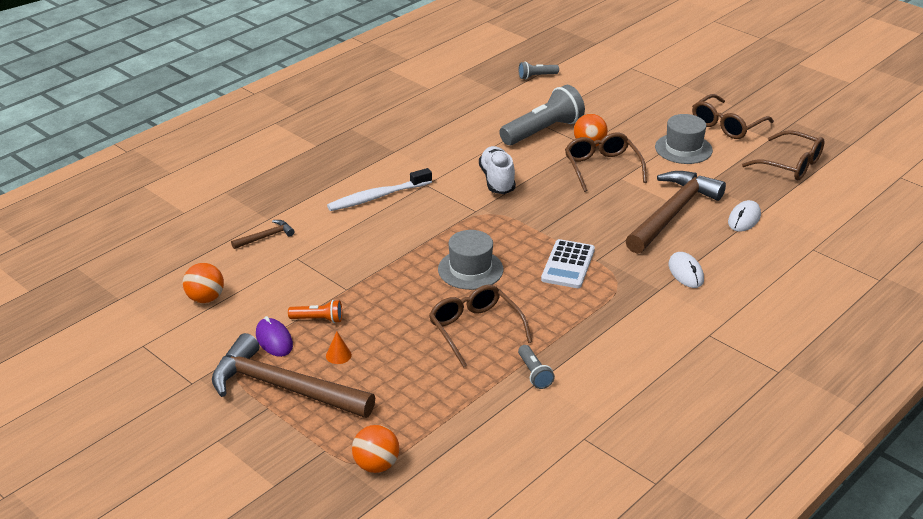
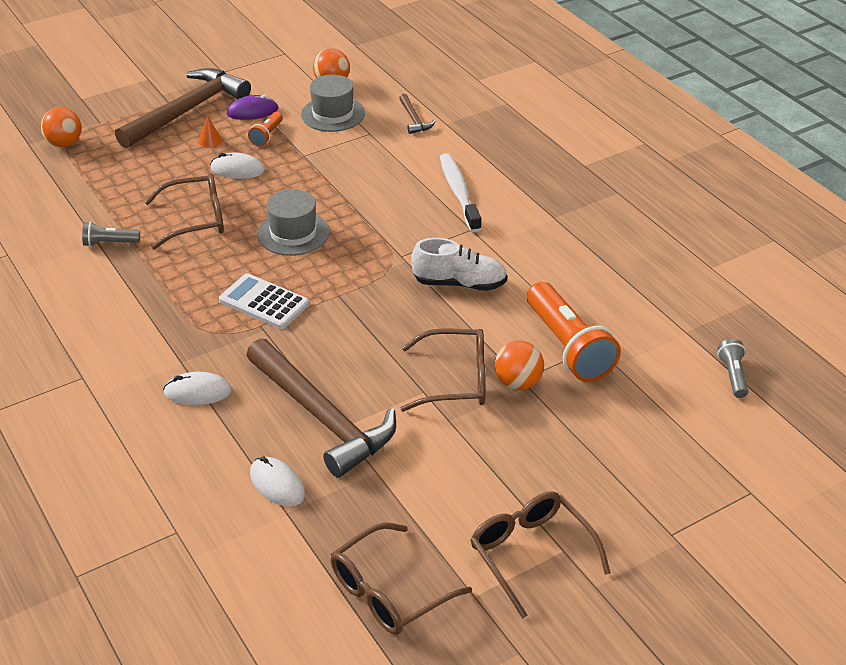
camera: 105 degrees right, 5 degrees up
(385, 324) = (237, 170): none -> white mouse
(543, 131) = (568, 347): grey flashlight -> orange flashlight
(683, 149) = (477, 478): grey hat -> grey hat (333, 114)

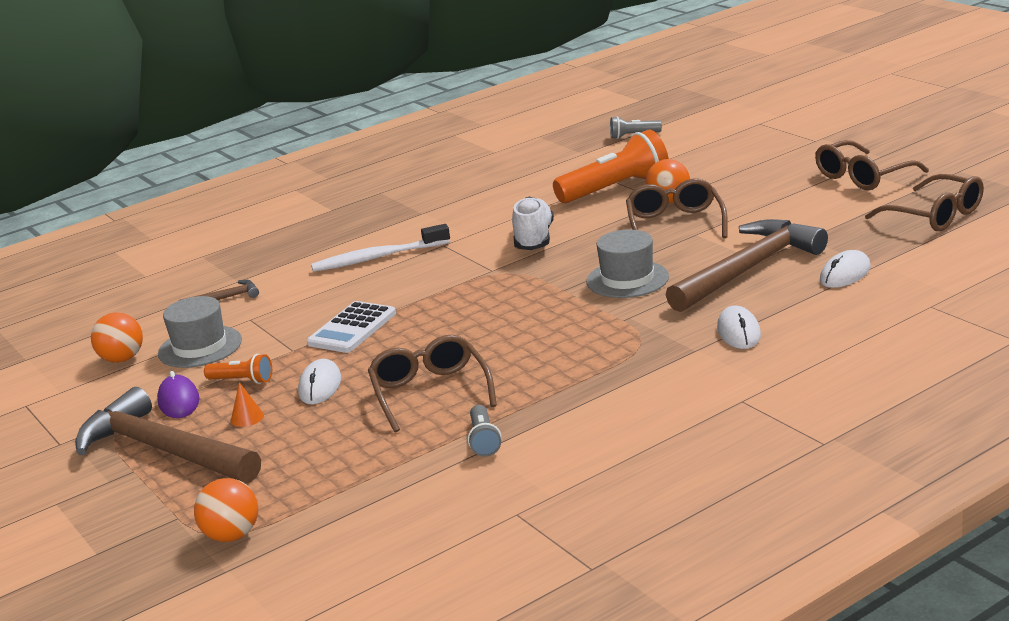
camera: 90 degrees left, 15 degrees down
(264, 302) = (583, 324): white calculator -> white calculator (352, 328)
(293, 233) = (455, 330): grey hat -> grey hat (627, 279)

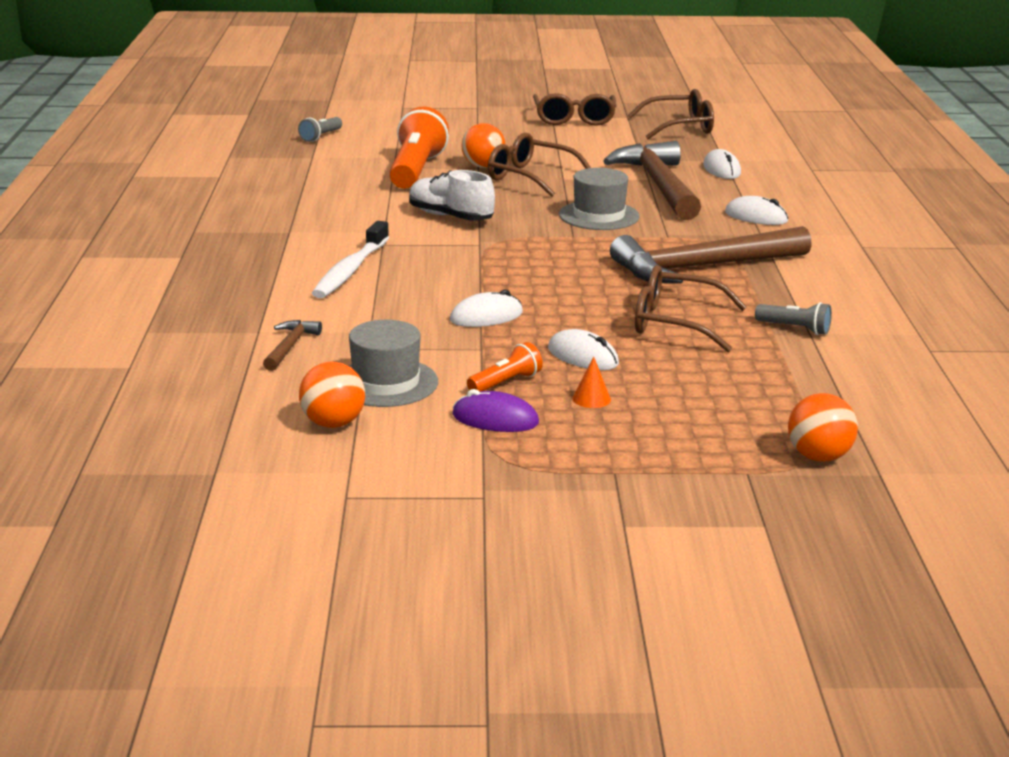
camera: 60 degrees left, 0 degrees up
(163, 450) = (593, 449): brown hammer -> brown hammer (702, 267)
(352, 328) = (486, 316): white calculator -> white mouse

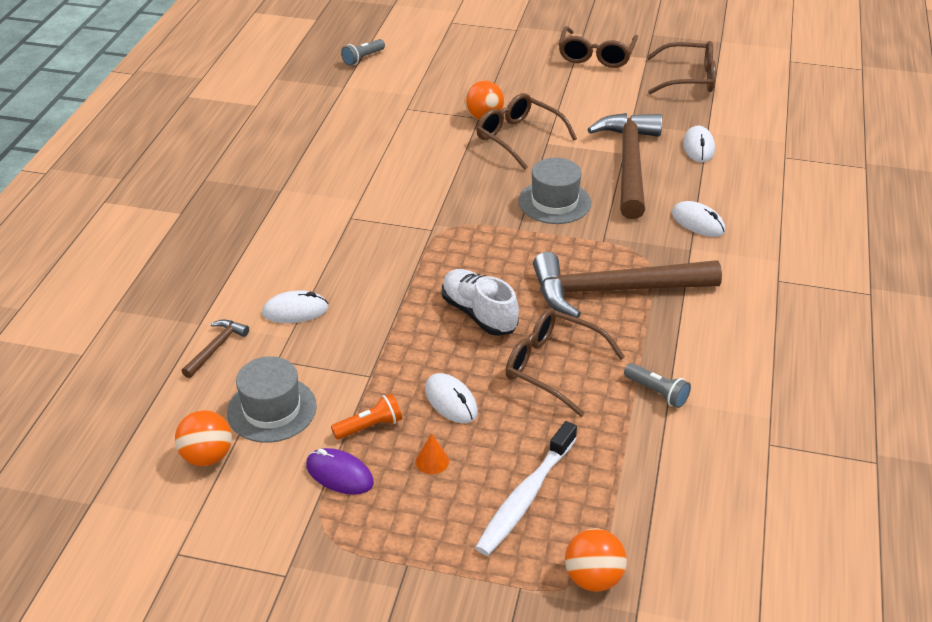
camera: 15 degrees right, 15 degrees up
(350, 270) = (308, 251): white toothbrush -> white toothbrush (525, 497)
(416, 170) = (423, 116): orange flashlight -> none
(450, 217) = (424, 187): white shoe -> white shoe (479, 314)
(486, 316) = (393, 332): white mouse -> white mouse (295, 311)

